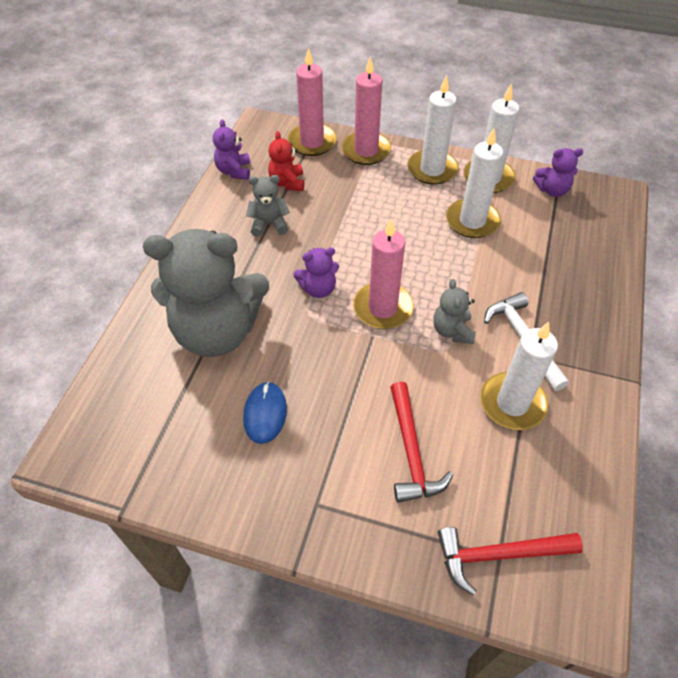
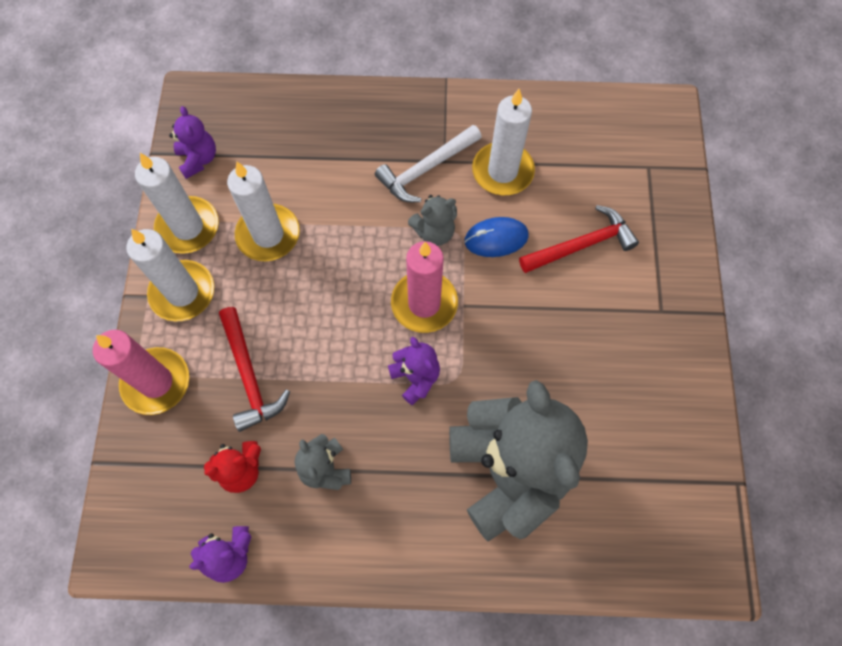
camera: 105 degrees left, 15 degrees up
(265, 413) = (591, 384): blue mouse -> blue mouse (496, 238)
(312, 142) = (148, 461): pink candle -> none
(498, 555) = (646, 167): red hammer -> red hammer (249, 376)

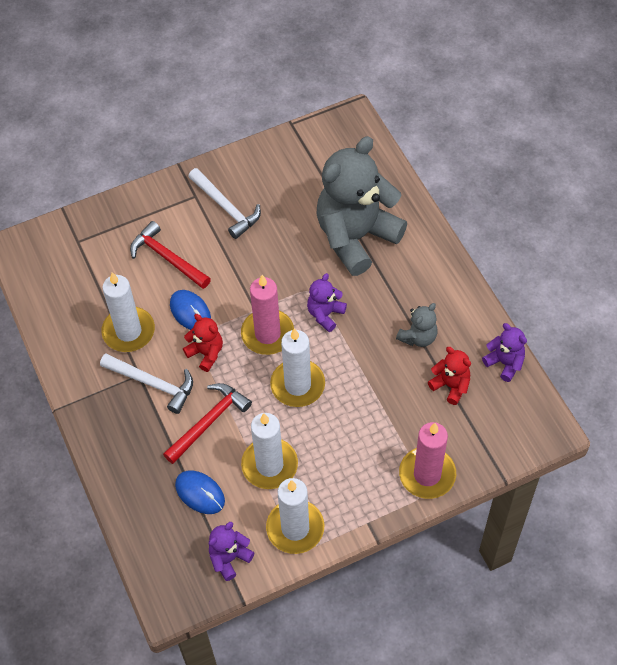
camera: 115 degrees left, 10 degrees down
(182, 292) = (351, 498): white candle -> white candle (297, 385)
(249, 376) = (385, 416): red hammer -> red hammer (209, 422)
(279, 162) = (200, 493): none -> blue mouse
(434, 232) = (206, 353): grey teddy bear -> red teddy bear
(627, 338) = (226, 208): none -> white hammer

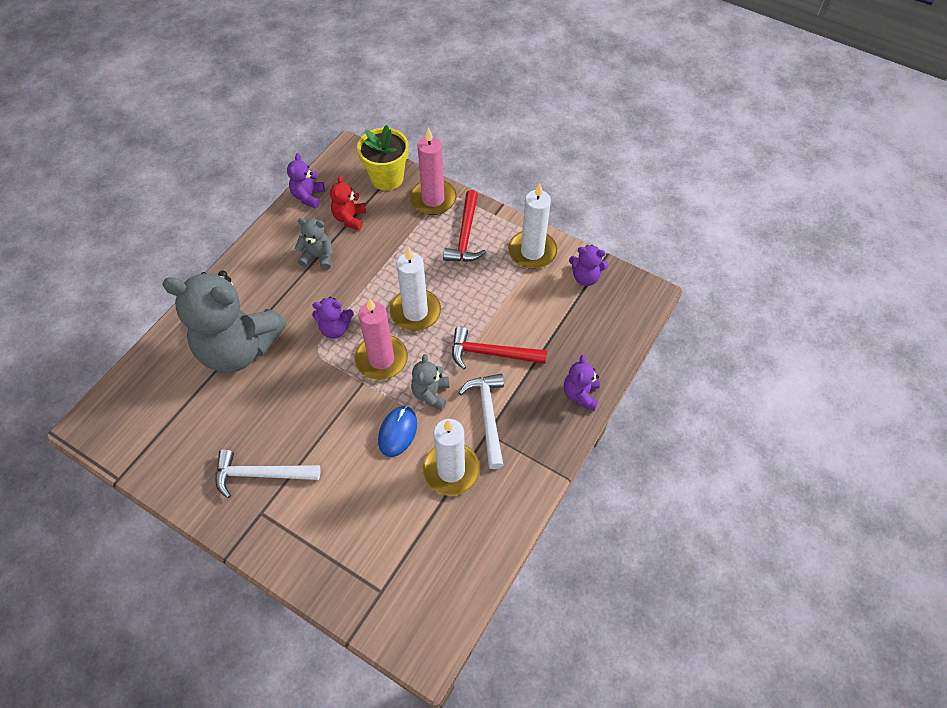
camera: 125 degrees left, 0 degrees up
(115, 468) = (580, 394): none -> purple teddy bear
(167, 258) = (351, 489): red hammer -> red hammer (465, 235)
(200, 493) = (553, 324): blue mouse -> none
(206, 353) = (431, 394): red teddy bear -> grey teddy bear
(226, 208) = (261, 474): white hammer -> white hammer turned 105 degrees counterclockwise
(269, 465) = (497, 293): white candle -> none
(486, 446) = (387, 178): none -> yellow flower pot

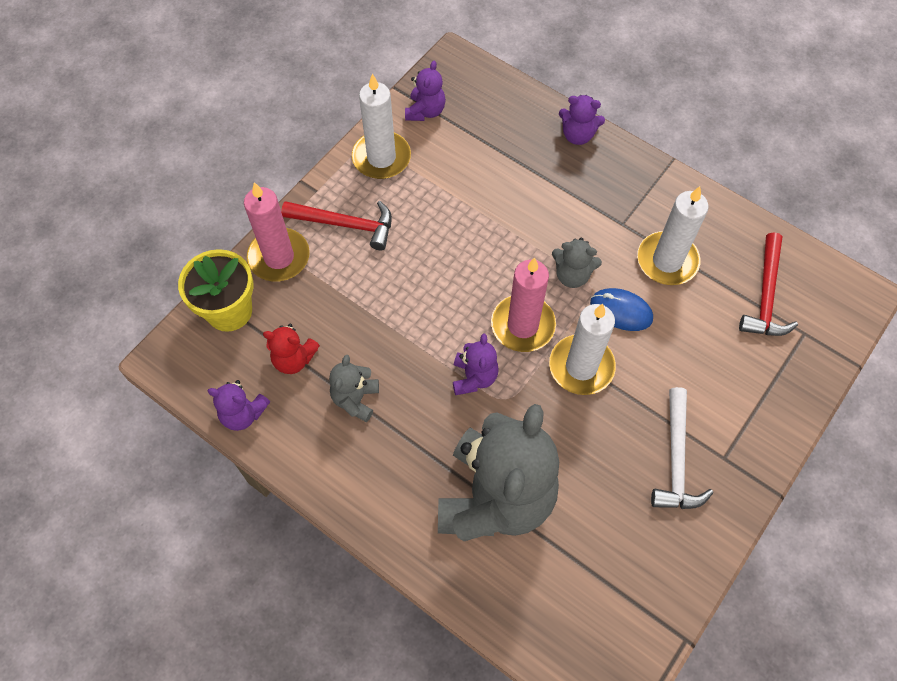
camera: 85 degrees left, 5 degrees up
(415, 312) = (457, 286): white candle -> white candle (581, 366)
(488, 416) = (602, 221): white hammer -> none
(491, 353) = (521, 211): red hammer -> red hammer (765, 296)

